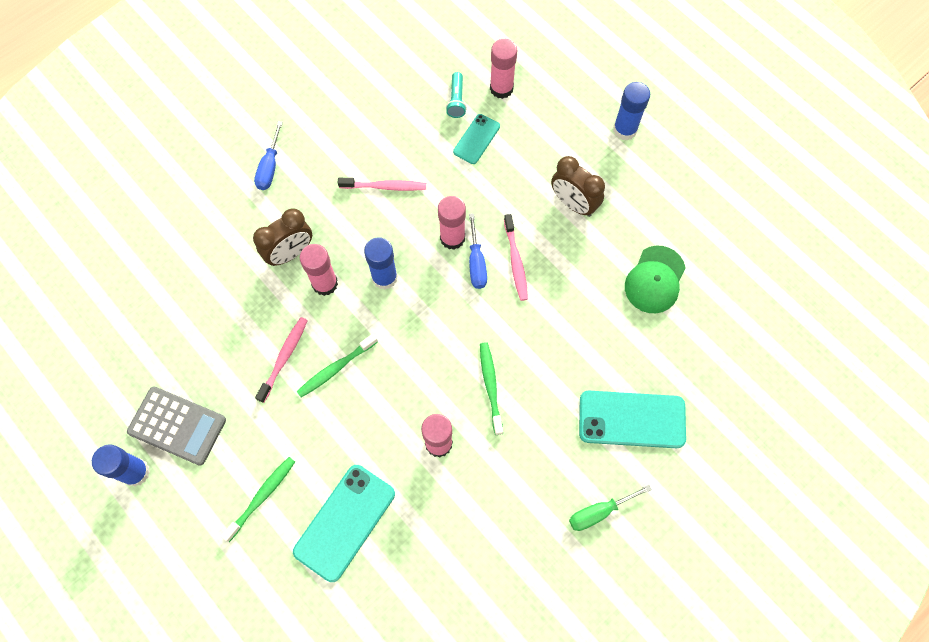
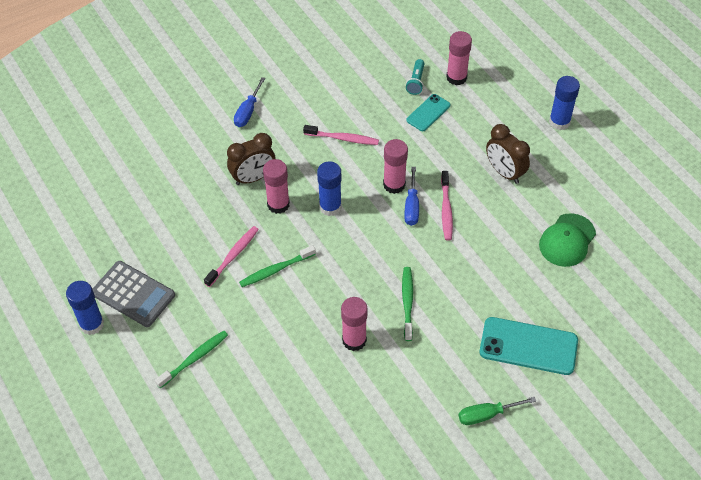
camera: 10 degrees right, 15 degrees down
(344, 522) = (261, 389): turquoise phone -> none

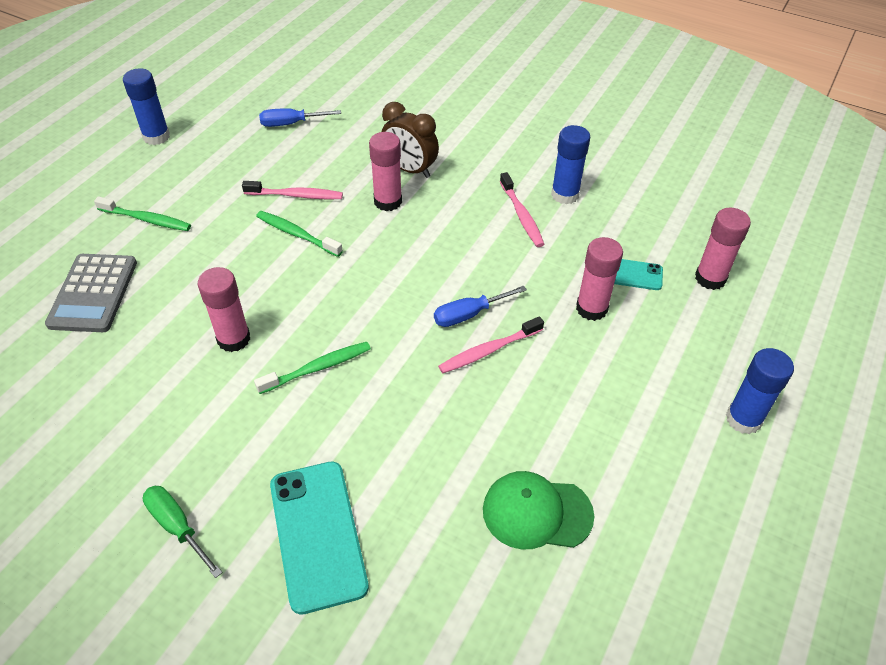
camera: 60 degrees right, 5 degrees down
(133, 294) = (206, 148): grey calculator -> grey calculator (93, 293)
(248, 111) = (495, 132): blue screwdriver -> blue screwdriver (291, 123)
(330, 207) = (415, 243): blue glue stick -> blue glue stick (565, 195)
(394, 184) = (489, 285): pink glue stick -> pink glue stick (591, 308)
(416, 82) = (665, 244): turquoise flashlight -> none
(504, 172) = (599, 389): brown clock -> none

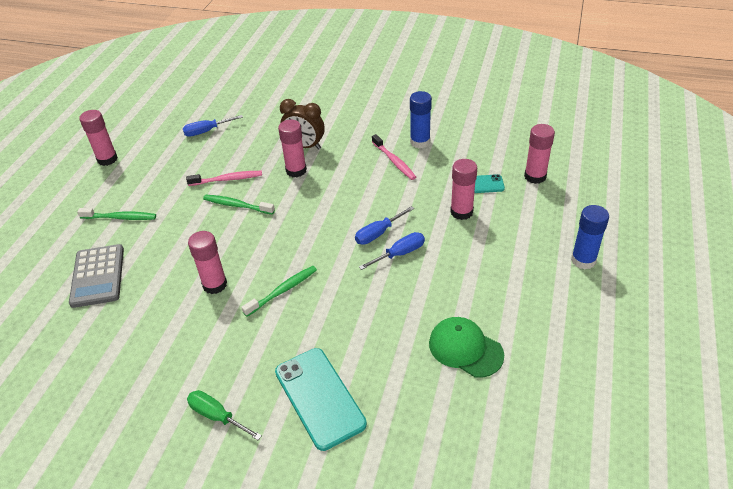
camera: 10 degrees left, 5 degrees down
(156, 137) = (107, 159): blue glue stick -> pink glue stick
(489, 350) = (400, 254): pink toothbrush -> blue screwdriver
(537, 512) = (465, 349): green cap -> green cap turned 45 degrees clockwise

